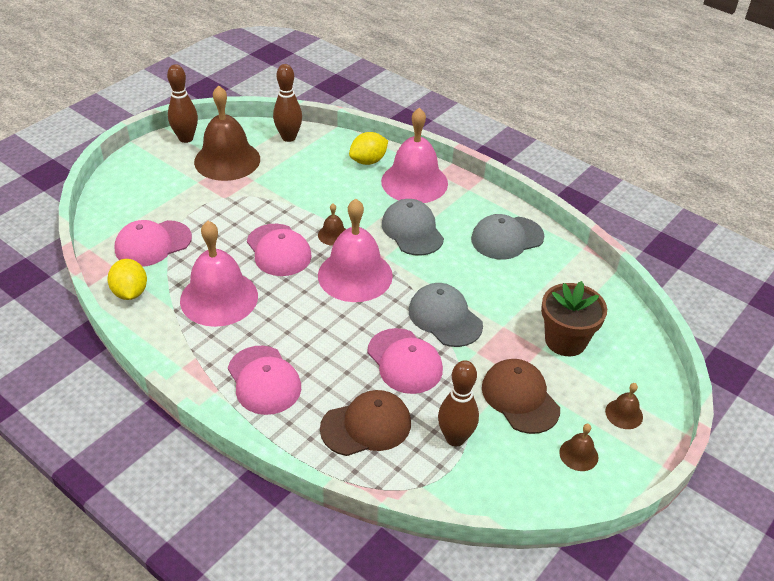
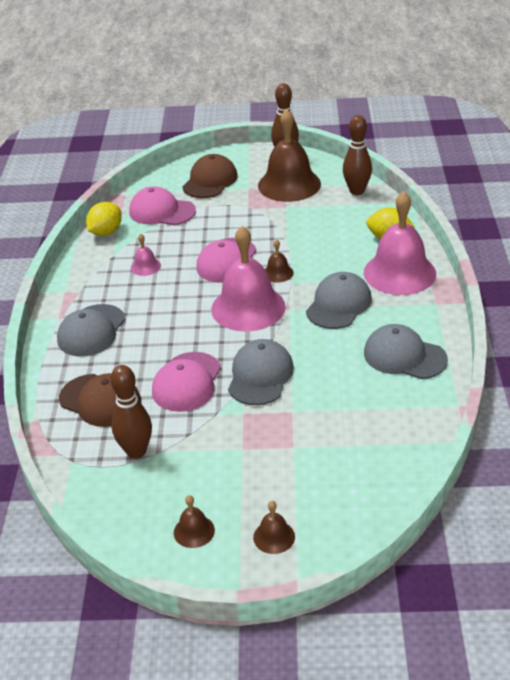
camera: 55 degrees right, 5 degrees down
(219, 298) = (145, 266): pink bell -> pink bell, size x0.44
(264, 380) = (91, 331): pink cap -> grey cap
(520, 398) = (219, 464): brown cap -> brown cap (210, 181)
(565, 340) = (321, 456): brown flower pot -> none

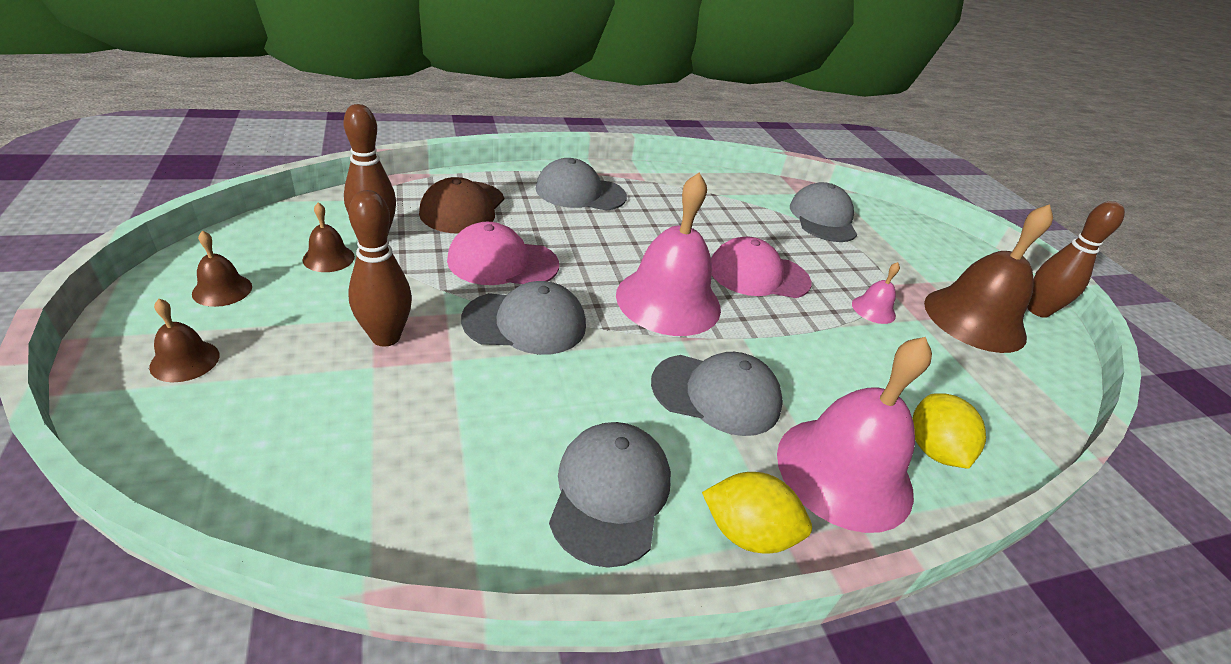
camera: 65 degrees right, 0 degrees up
(106, 232) = (756, 186): yellow lemon -> yellow lemon (747, 533)
(145, 266) = (710, 216): pink bell -> pink bell (873, 309)
(162, 211) = (823, 218): pink cap -> grey cap
(210, 181) = (915, 249): brown cap -> none
(278, 273) = (759, 323): brown bell -> brown bell (328, 258)
(357, 191) = (1029, 397): brown bowling pin -> brown bowling pin (386, 337)

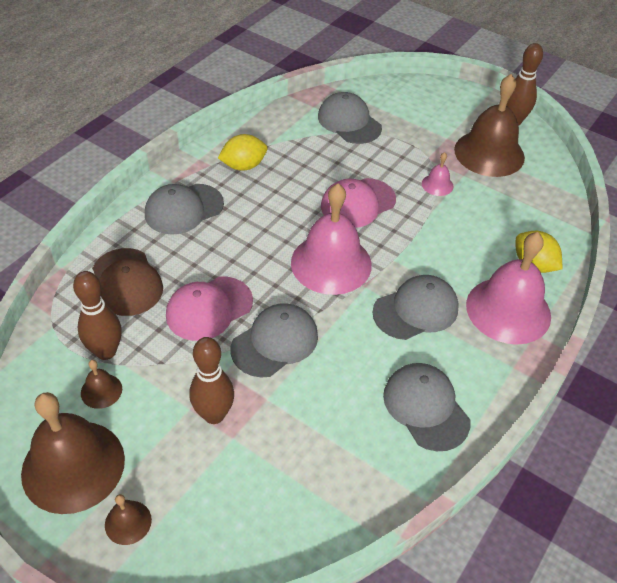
camera: 35 degrees left, 10 degrees up
(222, 290) = (73, 466): brown bell -> brown bell, size x2.30
(747, 533) = (498, 378): yellow lemon -> yellow lemon (243, 166)

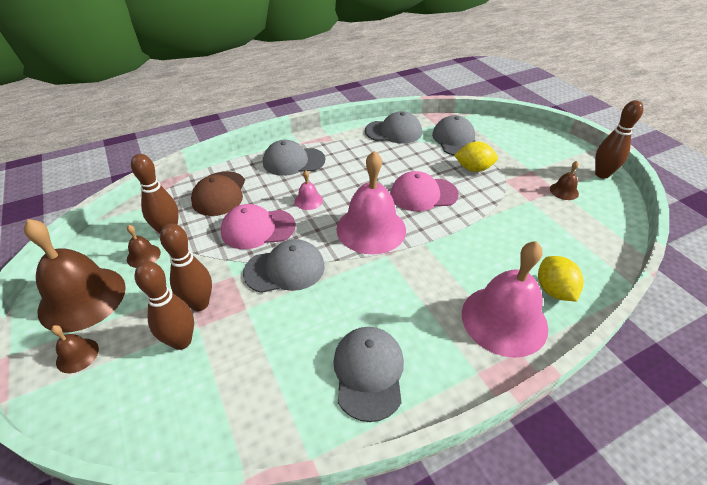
camera: 30 degrees right, 5 degrees down
(228, 459) = (181, 341): none -> brown bowling pin
(243, 166) = (355, 147): yellow lemon -> yellow lemon (473, 169)
(416, 310) = (416, 288): grey cap -> grey cap (393, 132)
(437, 185) = (500, 201): pink bell -> pink bell (308, 200)
(489, 153) = (564, 191): brown bell -> brown bell, size x0.44

